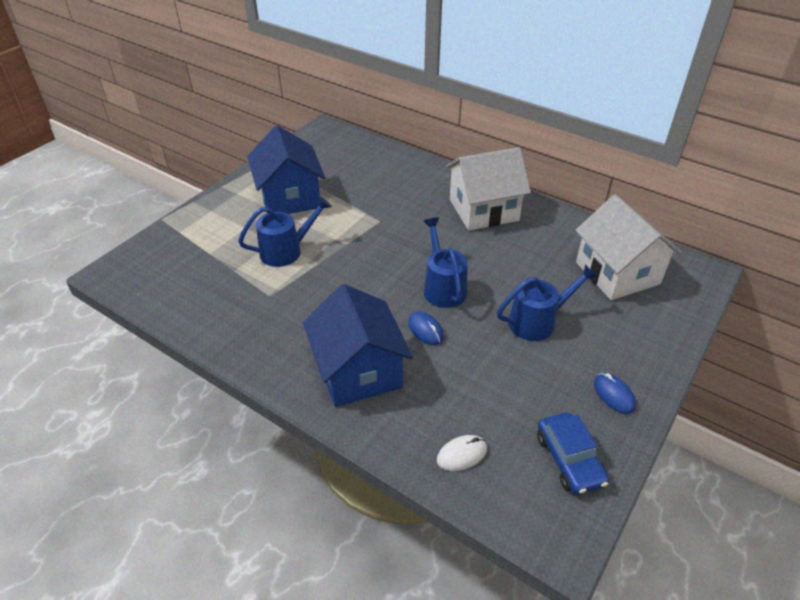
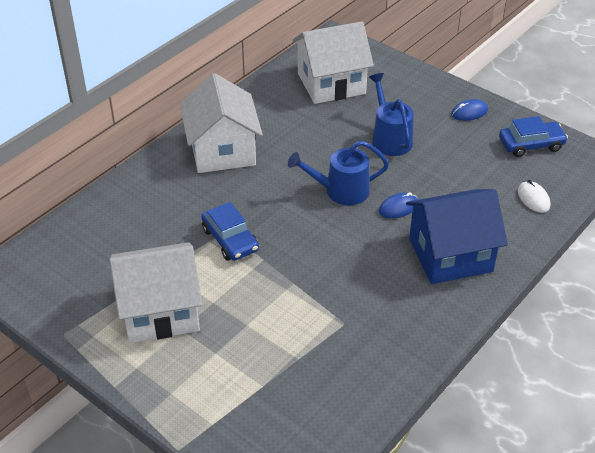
camera: 85 degrees left, 0 degrees up
(286, 251) = (268, 312): blue watering can -> none
(289, 197) = (160, 311): blue house -> white house
(369, 224) = (230, 240): none -> blue car

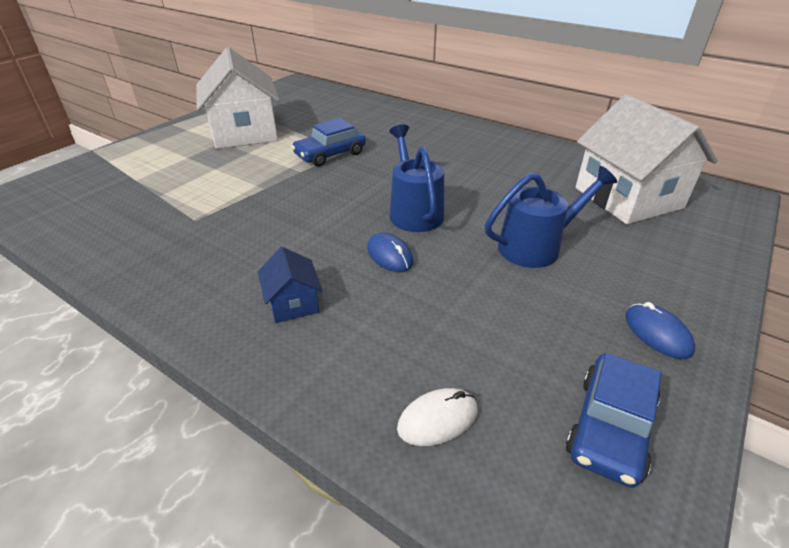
camera: 85 degrees right, 5 degrees down
(222, 150) = (462, 143): white house -> none
(450, 255) = (293, 303): blue house -> blue house, size x0.45
(531, 144) = (610, 427): blue car -> blue car turned 45 degrees clockwise

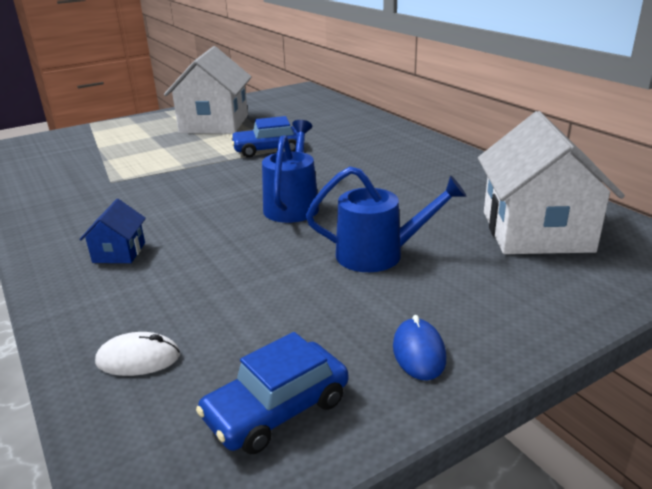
camera: 25 degrees right, 10 degrees down
(389, 255) = (233, 235): blue mouse -> none

